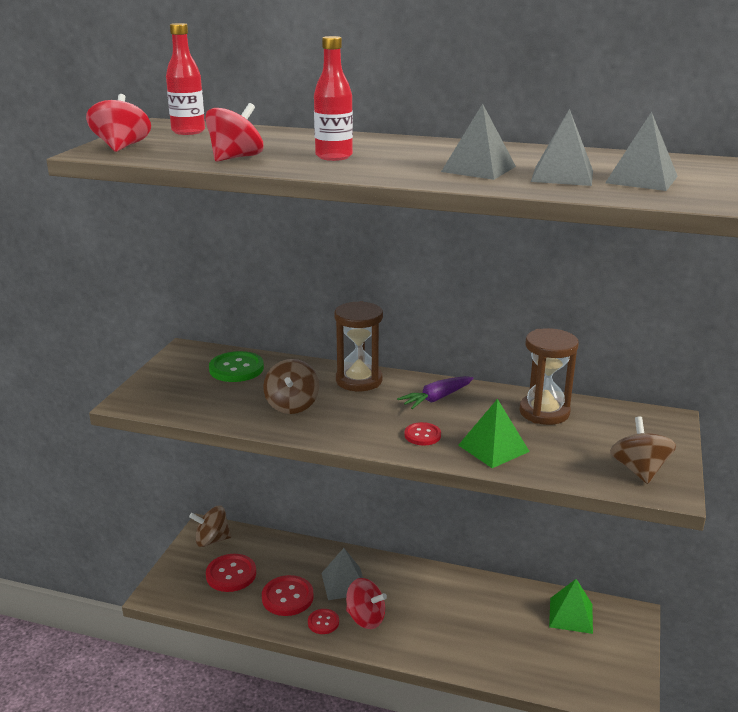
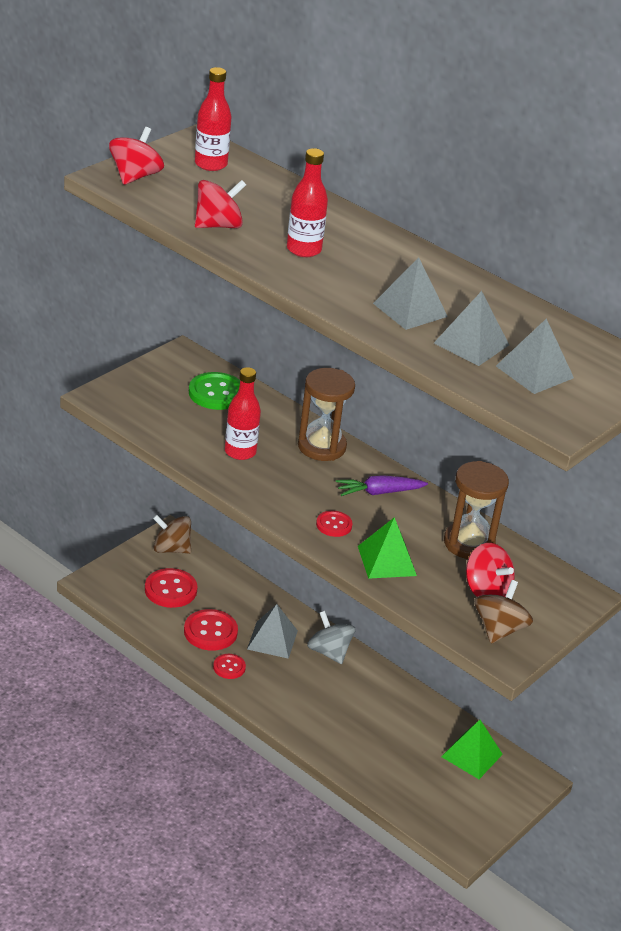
camera: 20 degrees right, 10 degrees up
(292, 405) = (240, 452): brown spinning top -> red bottle
(365, 618) = (271, 679): red spinning top -> red spinning top (486, 591)
(397, 575) = (329, 652): none -> grey spinning top

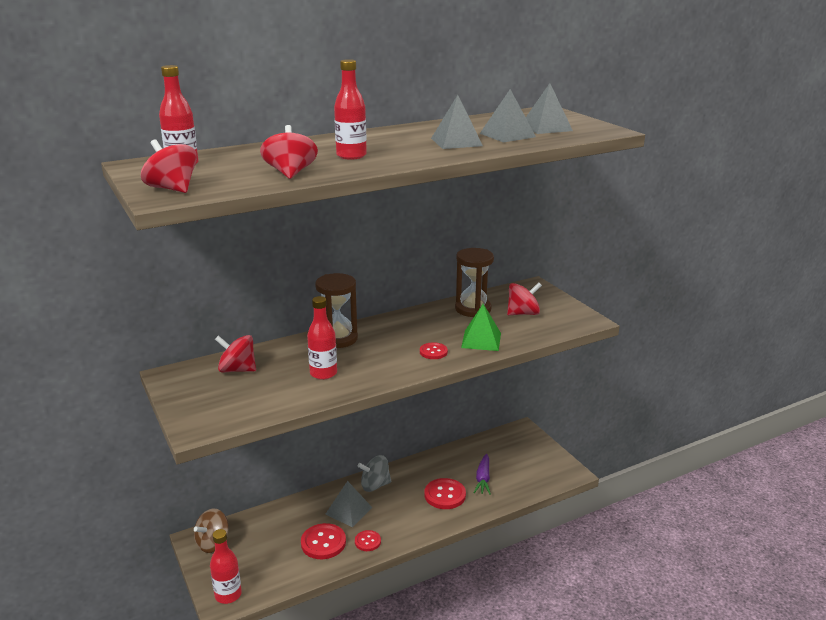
camera: 65 degrees left, 10 degrees down
(106, 582) = (228, 595): none -> red bottle
(170, 590) = (262, 555): red button -> red button (445, 495)
(216, 393) = (237, 369): green button -> red spinning top
(379, 492) = (404, 328): purple carrot -> purple carrot (483, 479)
(471, 755) = (495, 448): green pyramid -> none
(499, 629) = (562, 317): brown spinning top -> none

